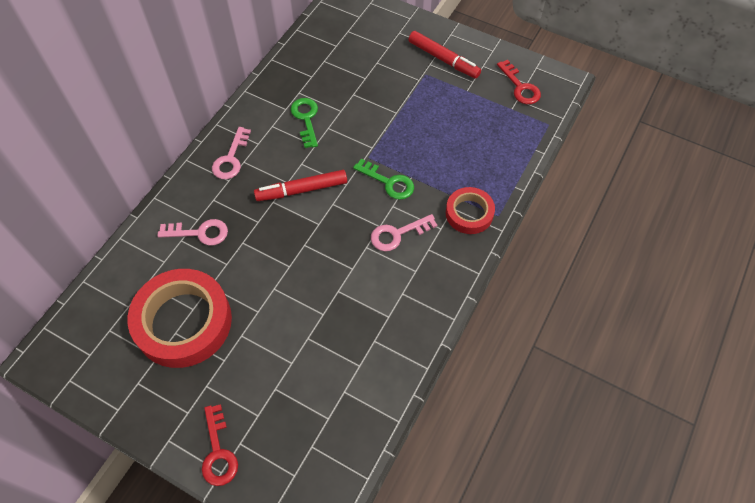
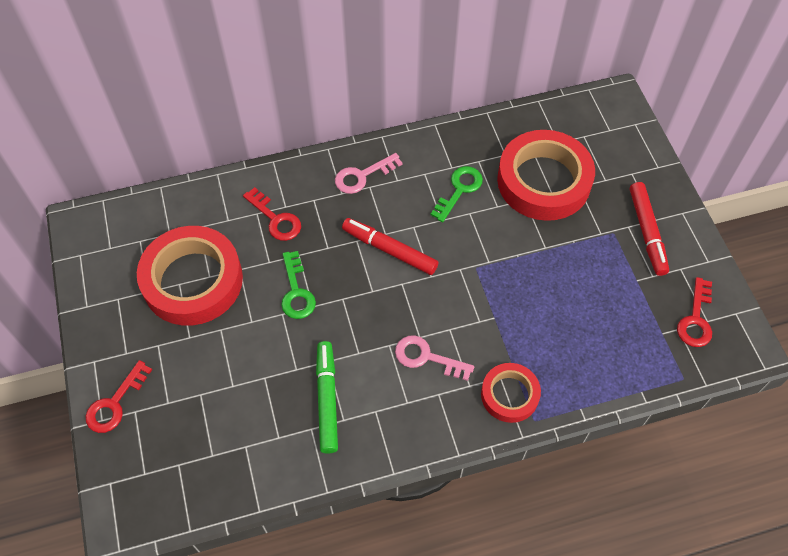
camera: 45 degrees right, 0 degrees up
(200, 233) = (276, 219): pink key -> red key
(352, 74) = (543, 181): none -> red tape
(364, 314) = (327, 399): none -> green marker
(389, 182) = (469, 305): green key -> green key (296, 292)

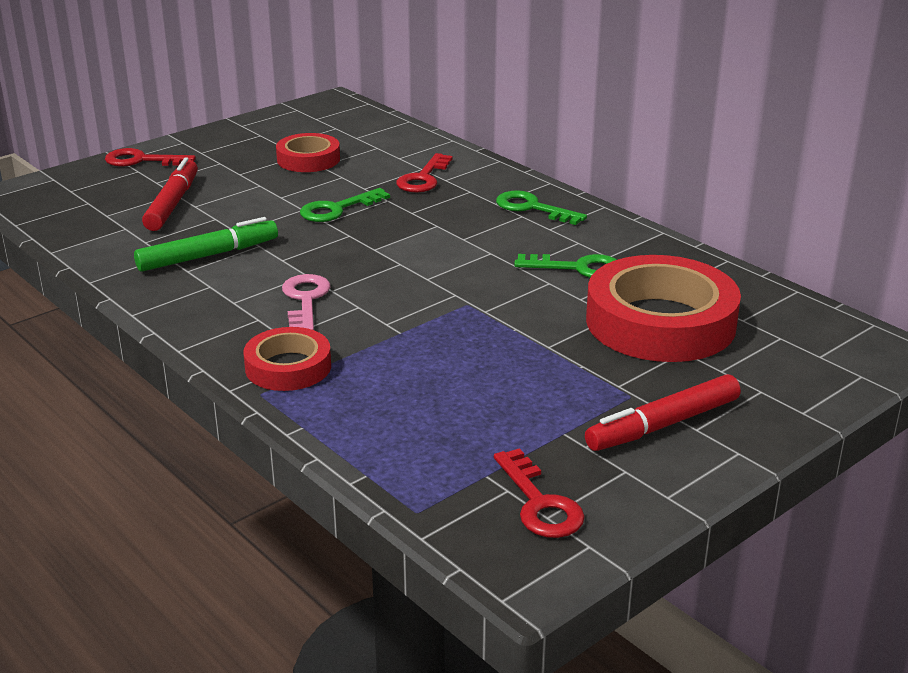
camera: 65 degrees right, 30 degrees down
(193, 280) = (308, 159): red tape -> red tape, size x0.54
(362, 176) = (532, 208): pink key -> green key
(389, 250) = (441, 245): red marker -> red marker (173, 203)
(695, 319) = (540, 503): red key -> red key turned 105 degrees counterclockwise

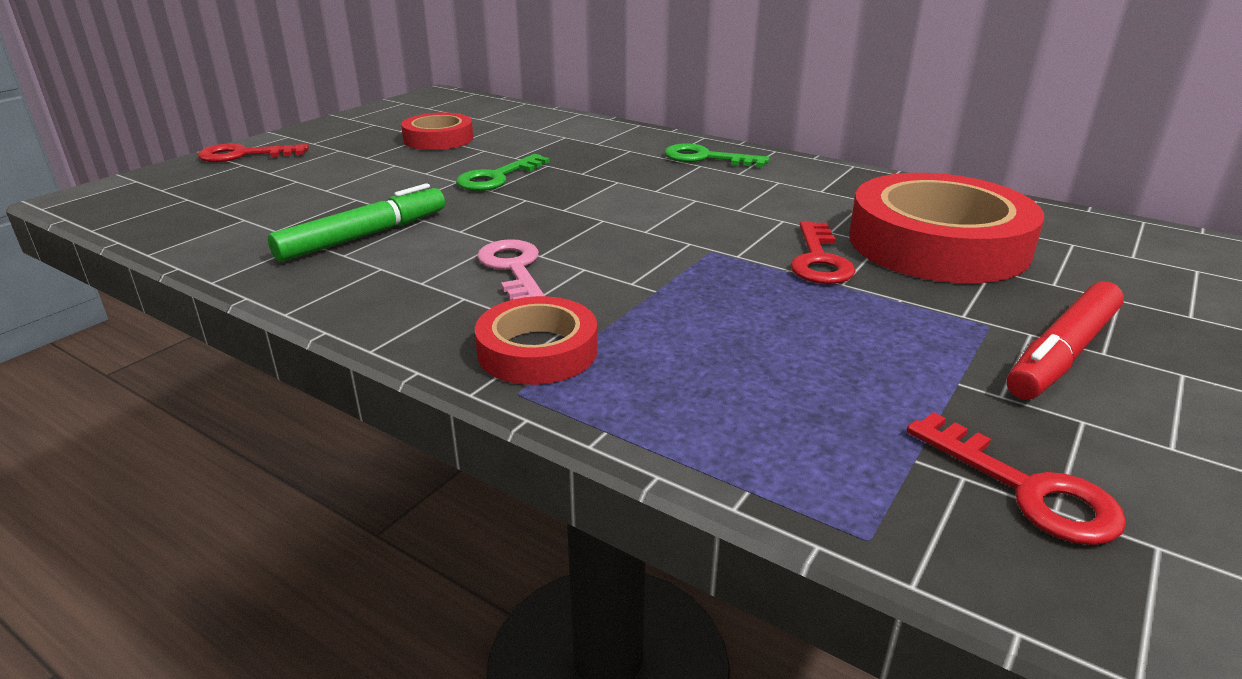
camera: 15 degrees left, 0 degrees up
(173, 203) = (297, 190): red marker -> none
(423, 178) = (573, 144): red key -> red key (819, 260)
(578, 268) = (800, 203): green key -> none

